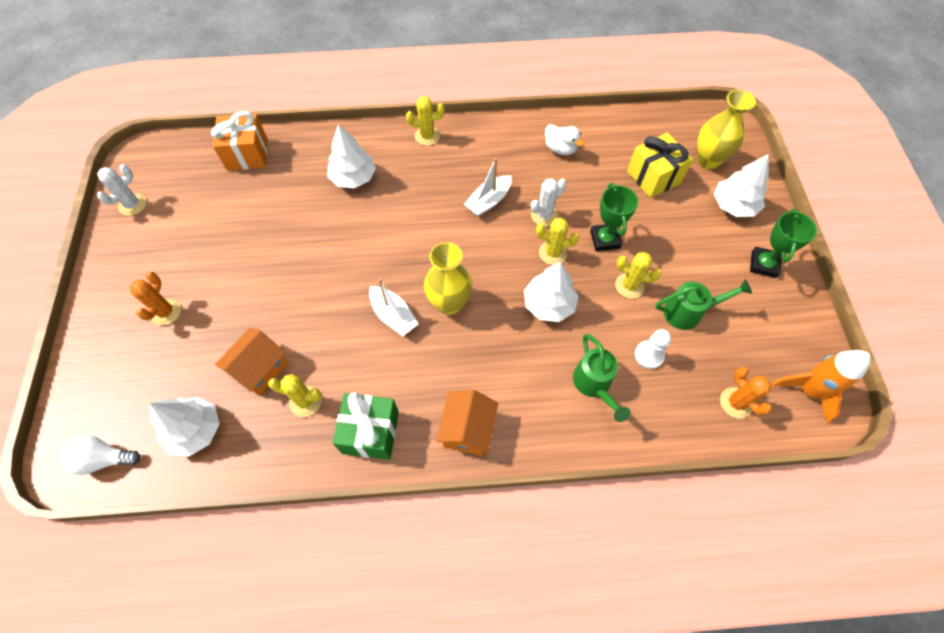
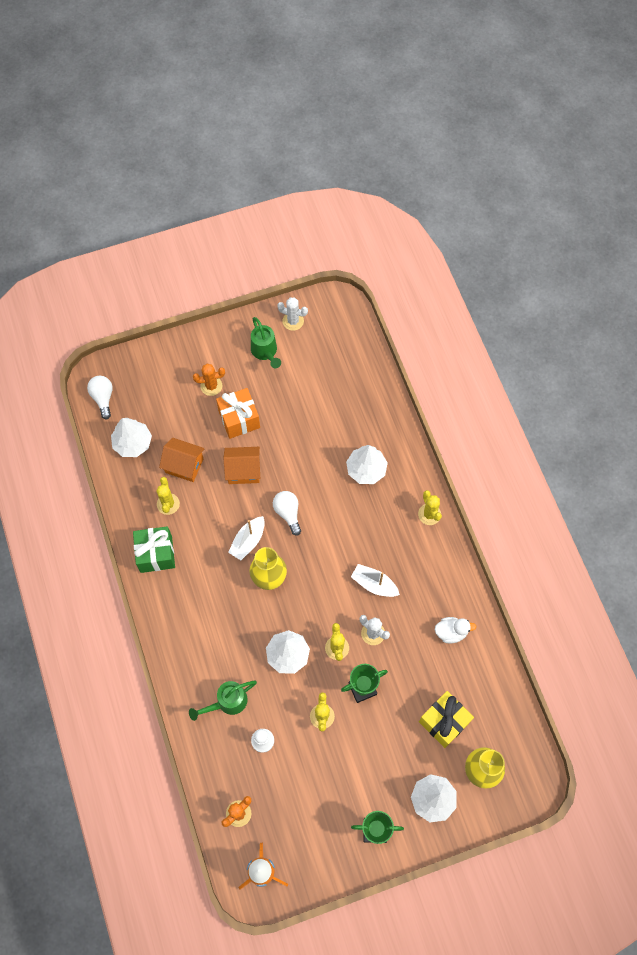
camera: 75 degrees right, 5 degrees up
(247, 154) = (365, 380): orange gift -> orange gift (239, 419)
(374, 265) = (288, 513): none -> white light bulb
(467, 430) = (172, 618): orange house -> orange house (243, 471)
(560, 149) = (451, 632): white duck -> white duck turned 120 degrees counterclockwise
(688, 312) = (309, 768): green watering can -> green watering can (265, 352)

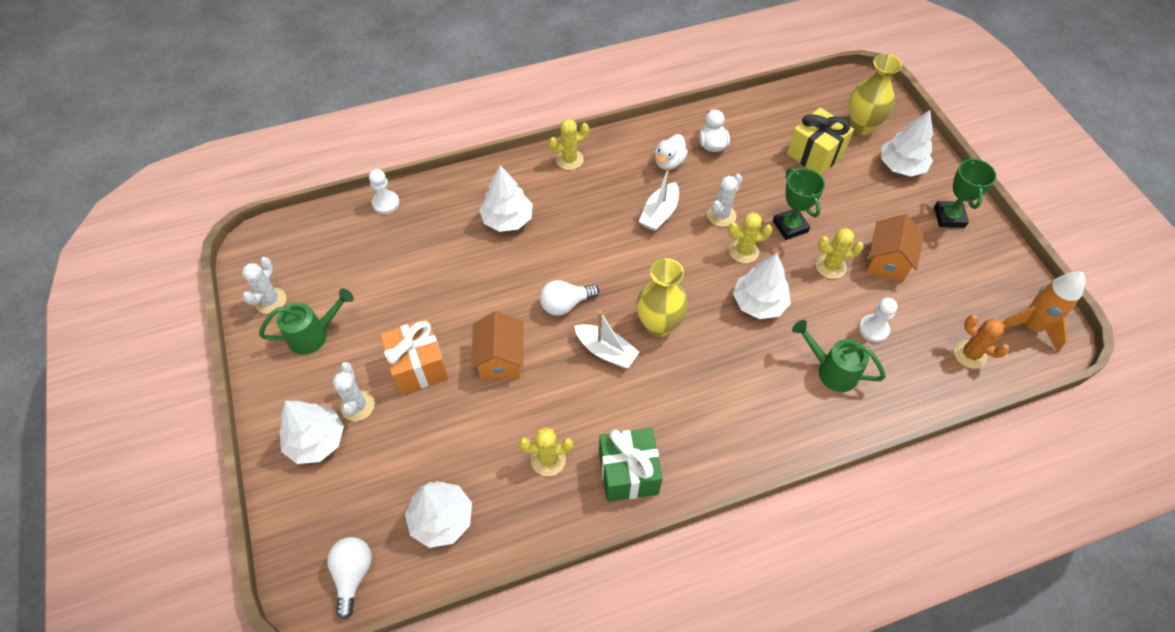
camera: 90 degrees left, 10 degrees down
(103, 398) = (353, 574): white light bulb -> white light bulb turned 105 degrees clockwise
(184, 465) = (486, 439): orange house -> orange house (887, 261)
(188, 365) = (316, 440): none -> white tree
(211, 386) = (357, 406): orange cactus -> white cactus
(227, 702) = (832, 370): green watering can -> green watering can turned 150 degrees clockwise
(380, 382) = (386, 203): none -> white pawn
(429, 594) = (669, 162): none -> white duck

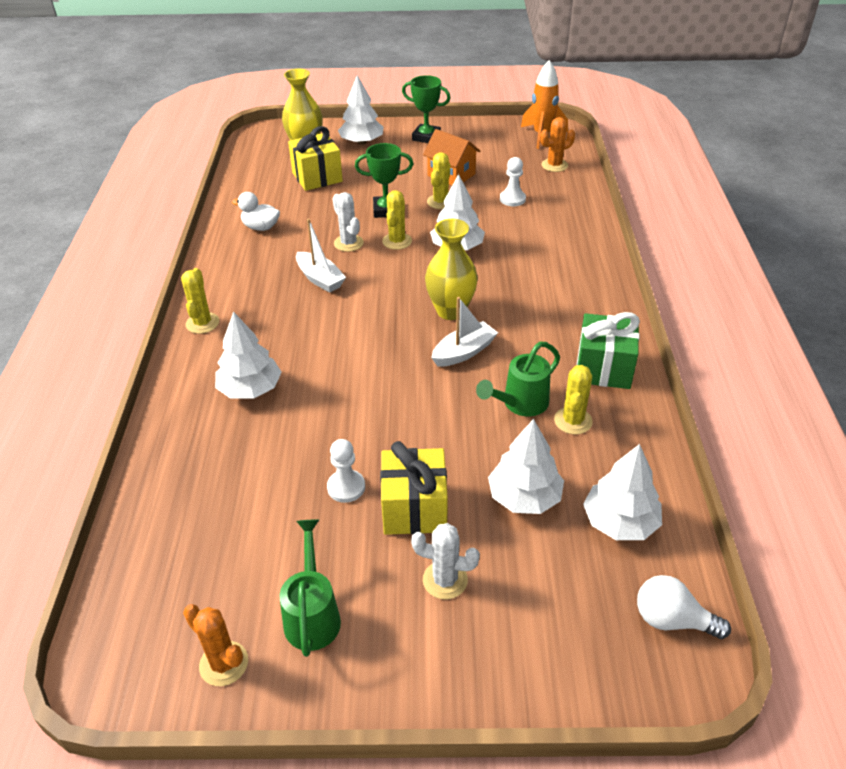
camera: 70 degrees left, 15 degrees down
(270, 300) = (224, 663): white cactus -> orange cactus
(316, 440) = (479, 634): white tree -> white tree (524, 497)
(386, 203) = (142, 498): white pawn -> white pawn (346, 487)
(418, 366) = (414, 508): orange gift -> yellow gift
(500, 359) = (437, 433): orange house -> none
(565, 304) = (393, 368): white light bulb -> none
(669, 162) = (261, 258): white duck -> none
(832, 370) = (542, 229): green watering can -> green watering can (520, 404)

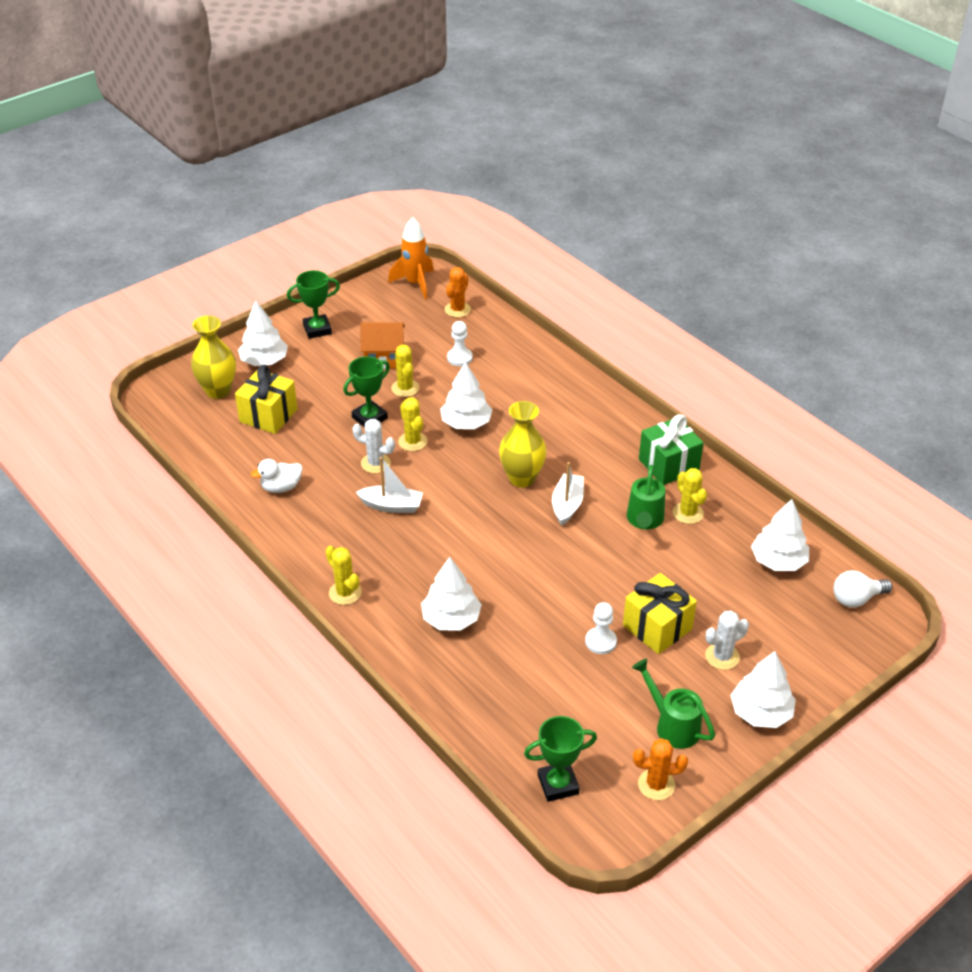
camera: 40 degrees left, 0 degrees up
(144, 593) = (558, 784): none -> green trophy
(524, 497) = (712, 579): white tree -> white tree (760, 712)

